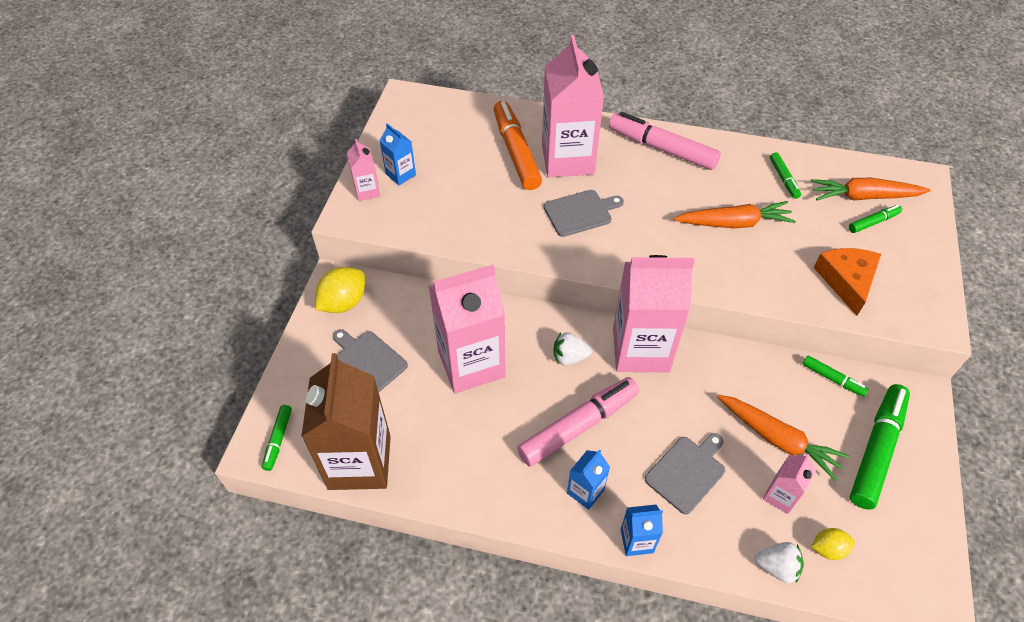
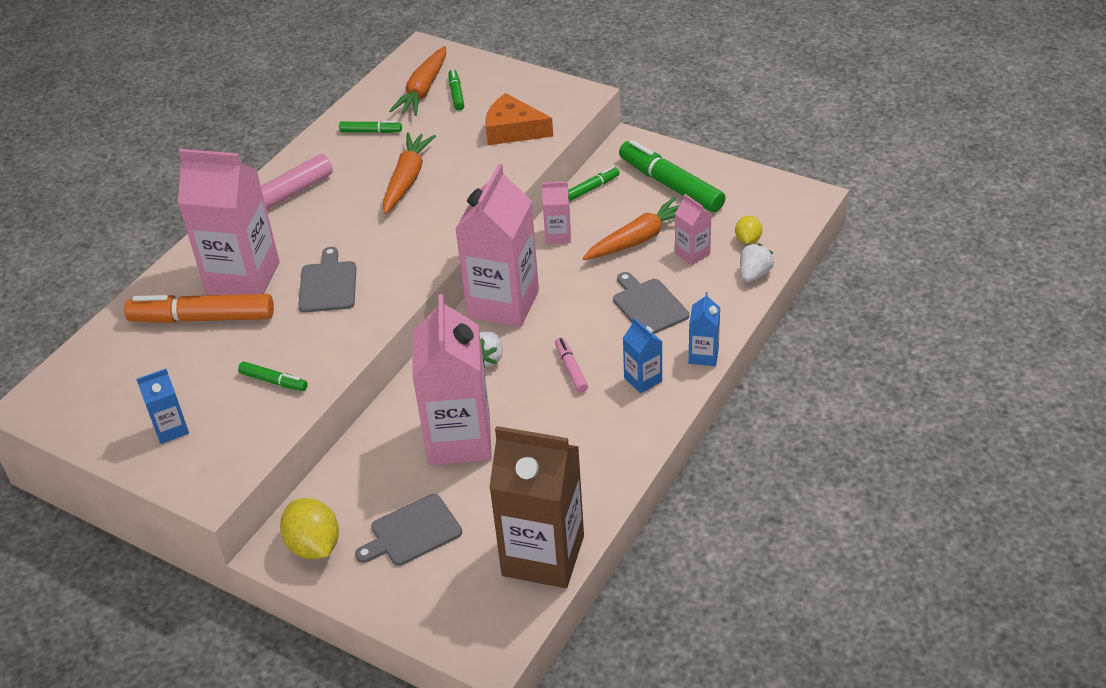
camera: 70 degrees left, 10 degrees down
(278, 440) = (484, 631): green marker -> green marker (274, 381)
(367, 191) = (179, 466): pink carton -> pink carton (558, 235)
(578, 426) = (571, 369): pink marker -> pink marker, size x0.49

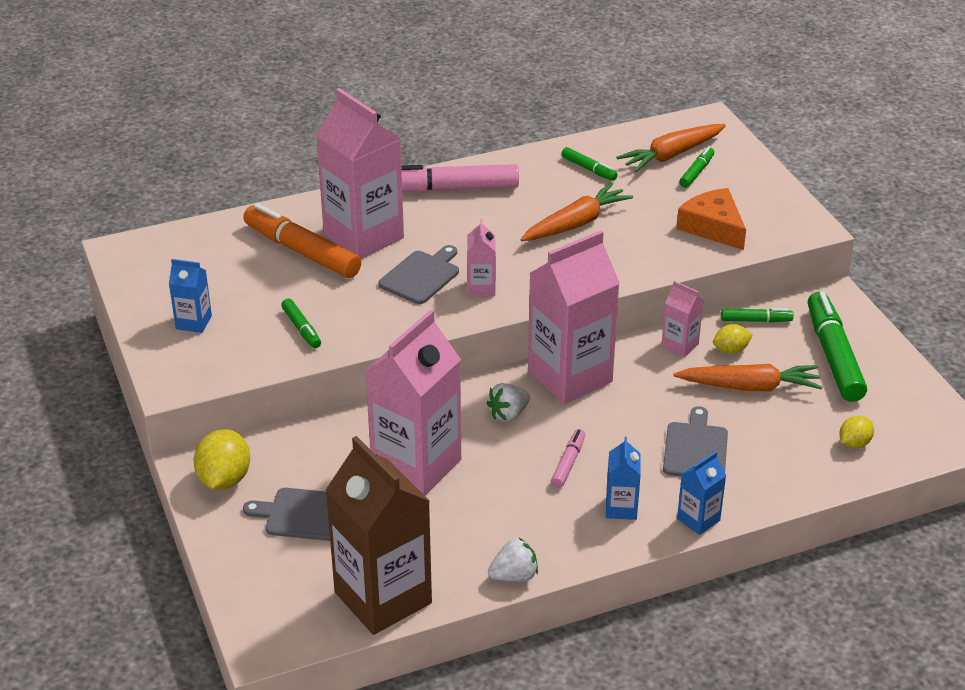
camera: 35 degrees right, 5 degrees down
(597, 219) = (731, 350): none -> yellow lemon
(692, 253) = (786, 426): pink carton -> pink carton (481, 288)
(754, 274) = (826, 477): white strawberry -> white strawberry (514, 576)

